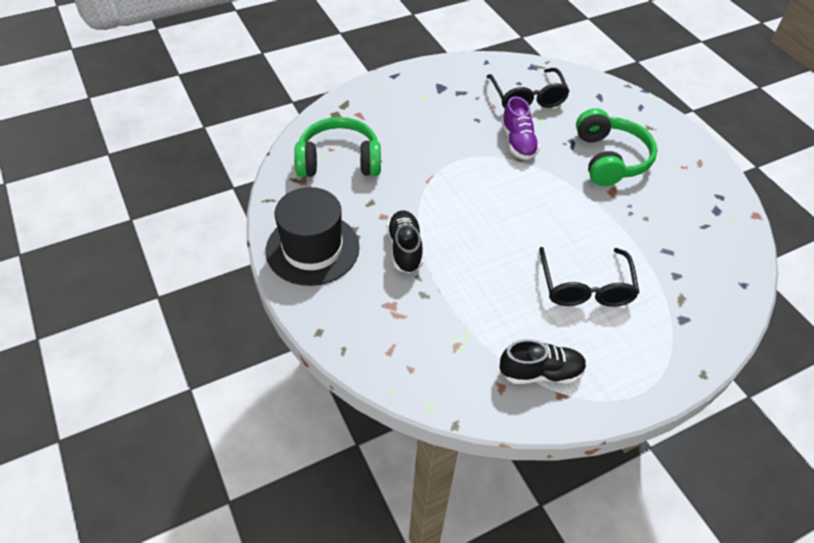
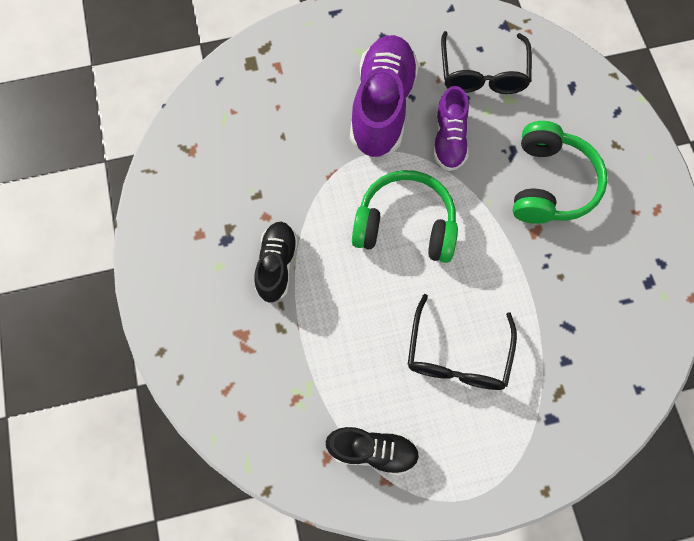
camera: 15 degrees right, 20 degrees up
(312, 249) = (179, 245): black hat -> none
(339, 161) = (237, 130): green headphones -> green headphones (405, 225)
(455, 129) = (382, 107): none -> purple shoe

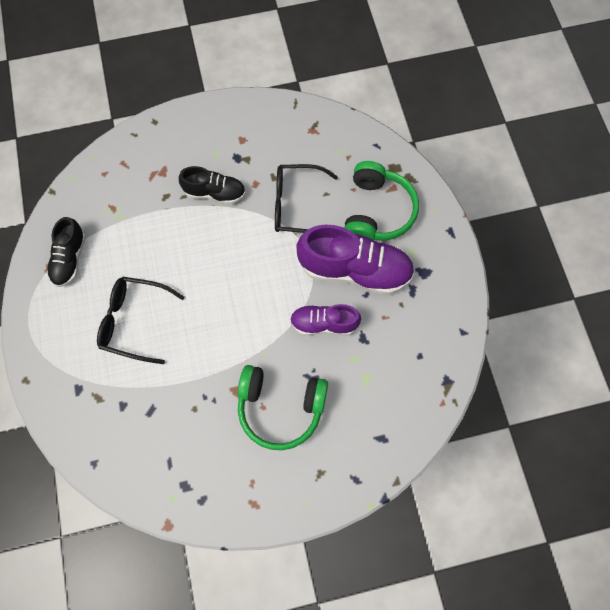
camera: 90 degrees right, 0 degrees up
(405, 225) = (244, 285): green headphones -> green headphones (377, 211)
(482, 73) = (393, 356): black glasses -> black glasses (297, 205)

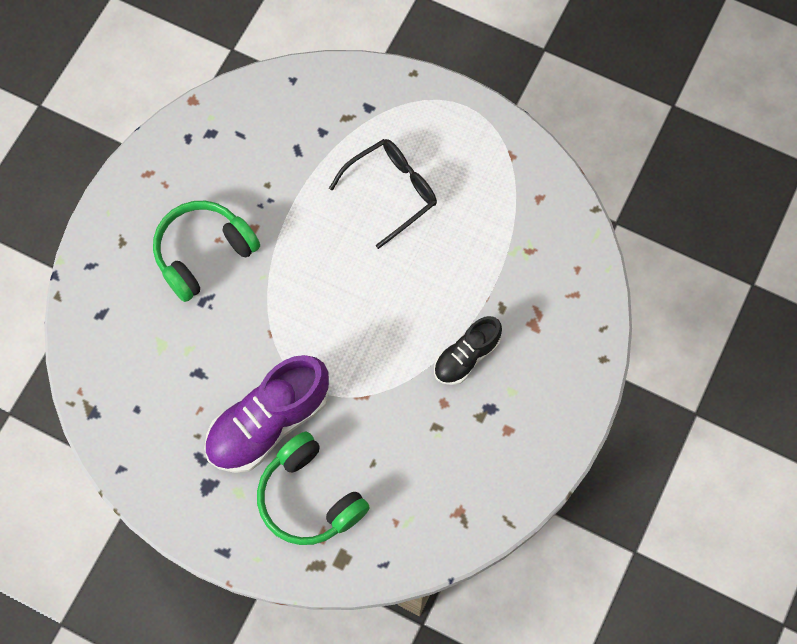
camera: 130 degrees right, 0 degrees up
(70, 259) = (504, 179): black shoe -> none
(297, 205) = (383, 424): black glasses -> none
(323, 323) = (243, 350): purple shoe -> none

